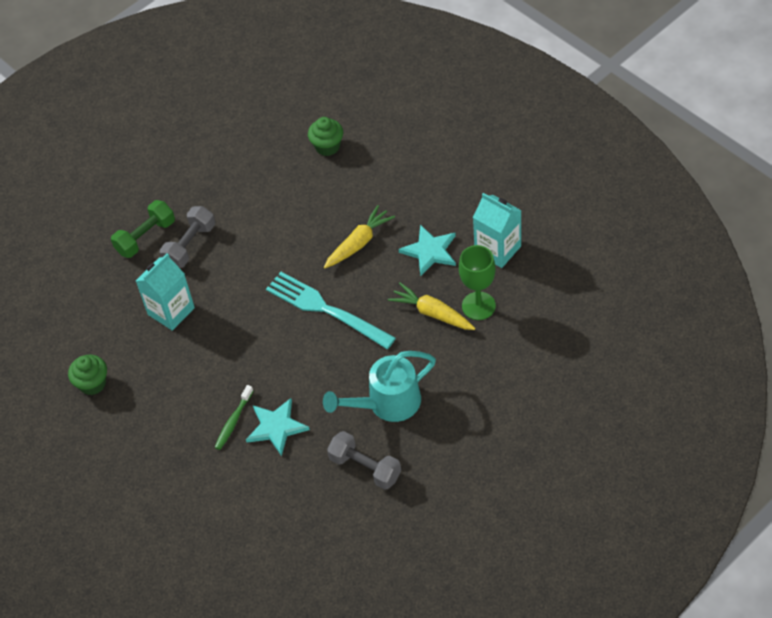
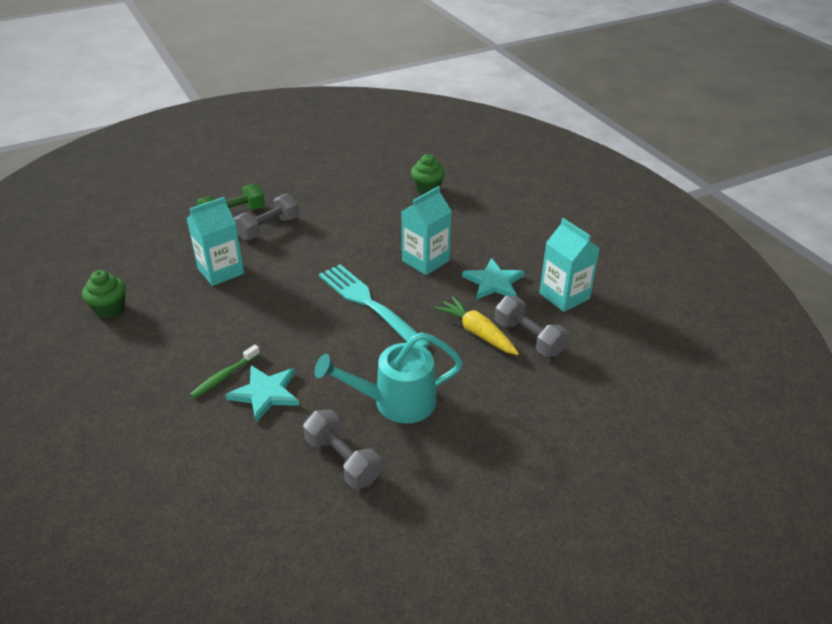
camera: 10 degrees right, 15 degrees down
(358, 243) = (425, 261): yellow carrot -> turquoise carton
(478, 306) = (529, 338): green goblet -> grey dumbbell

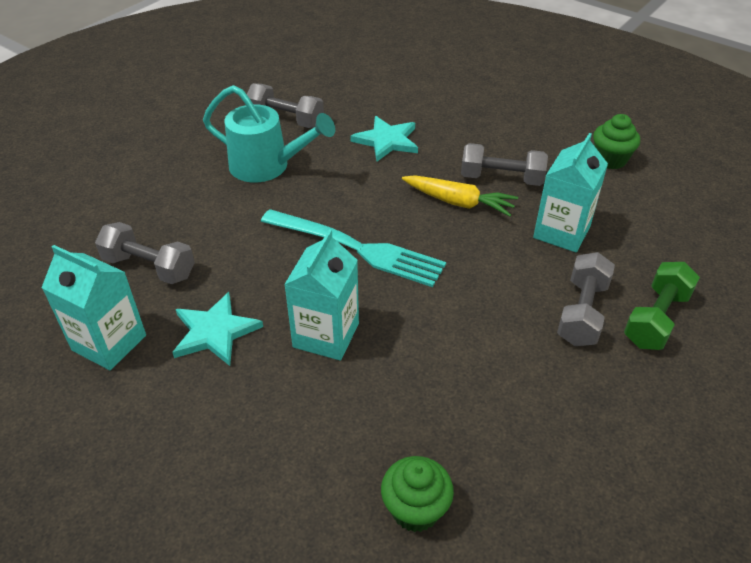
camera: 155 degrees right, 5 degrees up
(212, 322) = (501, 179): none -> grey dumbbell
(224, 376) = (435, 142): green toothbrush -> none
(395, 402) = (267, 166): turquoise watering can -> turquoise watering can turned 60 degrees clockwise
(477, 333) = (213, 254): yellow carrot -> yellow carrot (458, 202)

